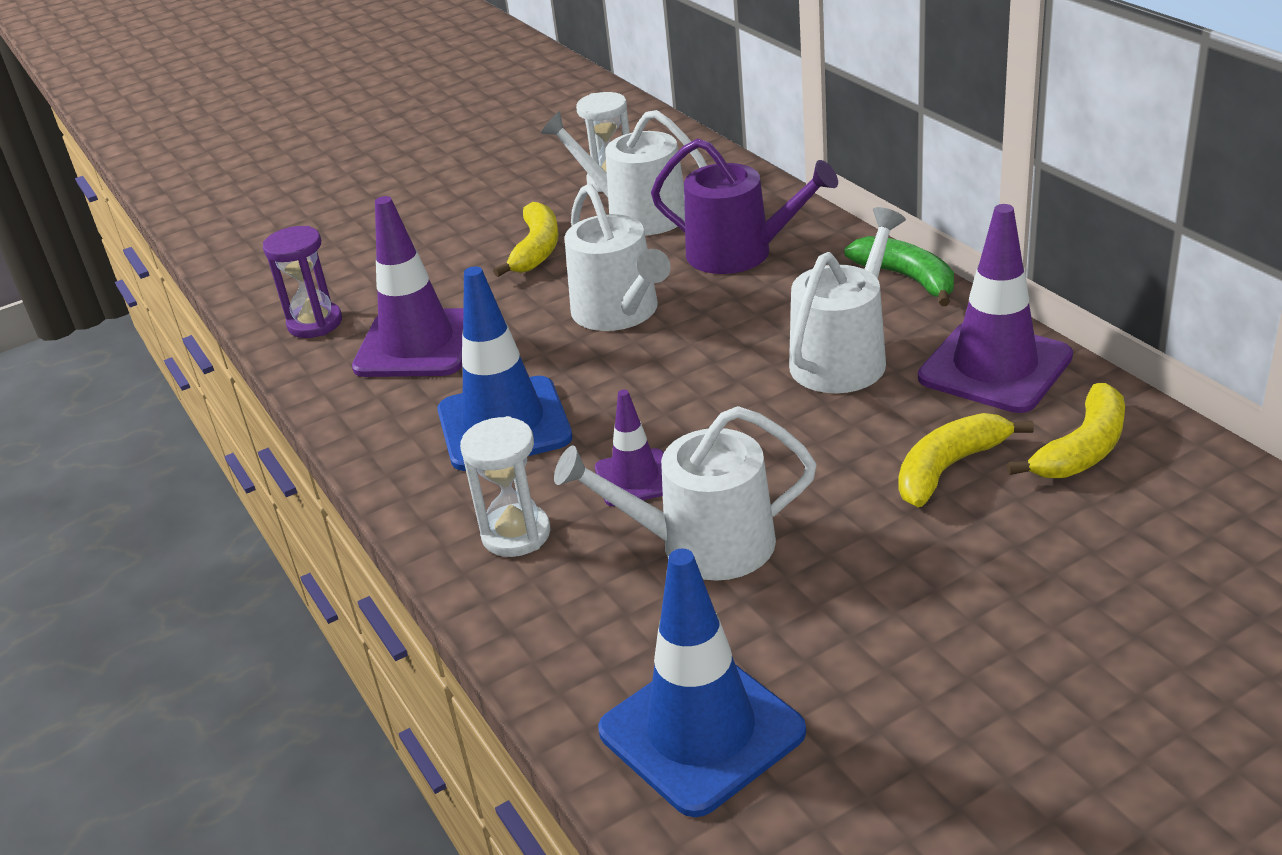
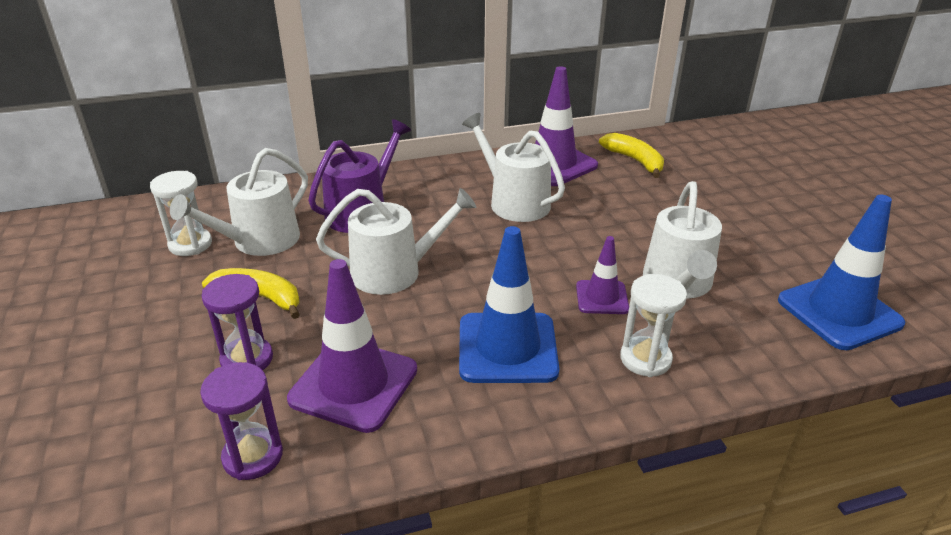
camera: 80 degrees left, 0 degrees up
(438, 277) = (247, 359): none -> purple hourglass
(907, 278) = (446, 166): green banana -> none
(949, 468) = (635, 195): yellow banana -> none

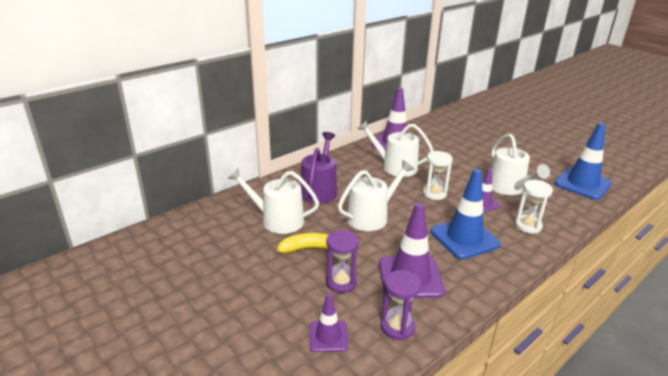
camera: 25 degrees left, 5 degrees down
(146, 434) = (328, 336): none -> purple traffic cone
(190, 244) = (237, 232): white hourglass -> white hourglass (434, 193)
(259, 241) = (277, 220): white watering can -> white watering can turned 90 degrees clockwise
(635, 161) = (432, 134): yellow banana -> none

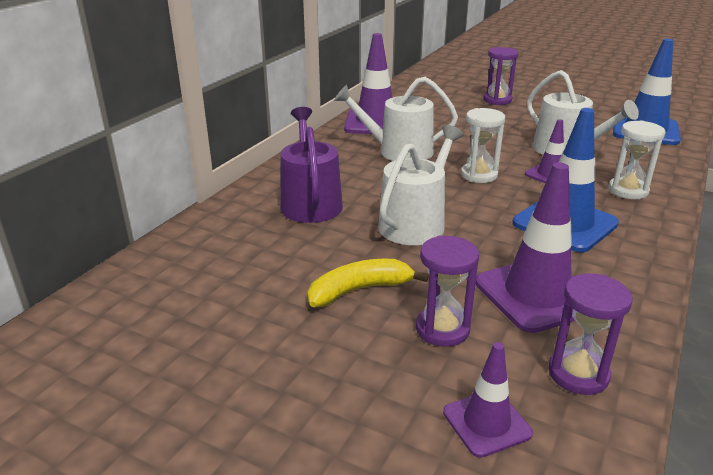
camera: 20 degrees left, 0 degrees up
(277, 220) = (272, 259): white watering can -> none
(491, 141) = (497, 100): none -> purple hourglass

